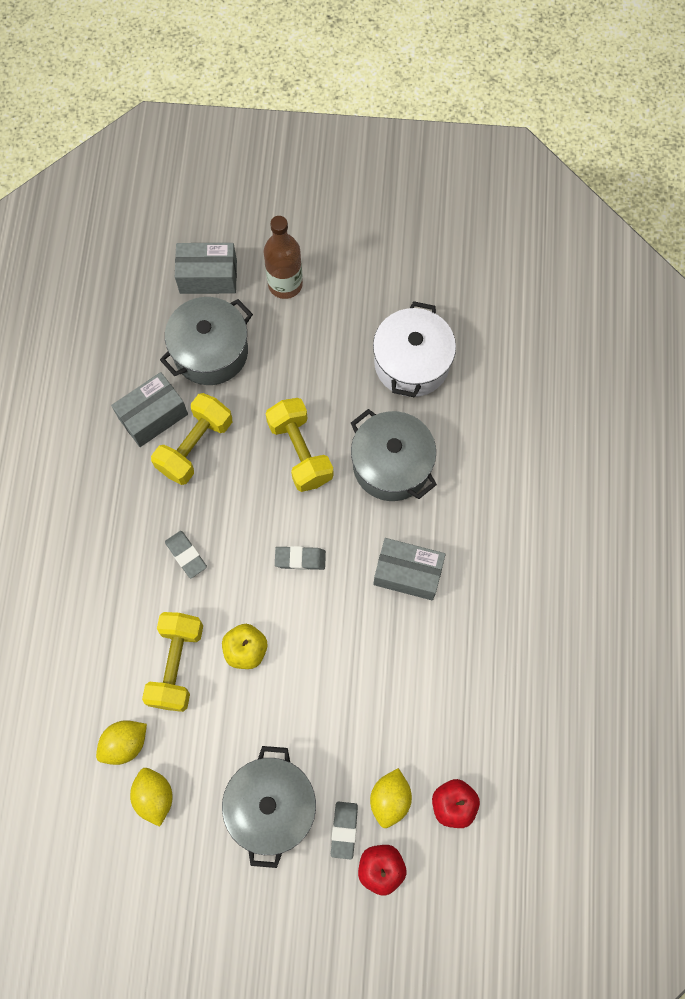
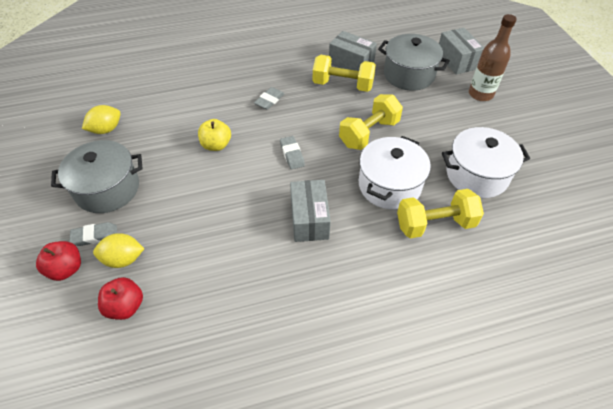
camera: 70 degrees right, 20 degrees down
(125, 743) = (138, 108): yellow lemon -> none
(176, 665) = (195, 116): yellow dumbbell -> yellow dumbbell (435, 224)
(391, 465) = (389, 185): grey pot -> white pot

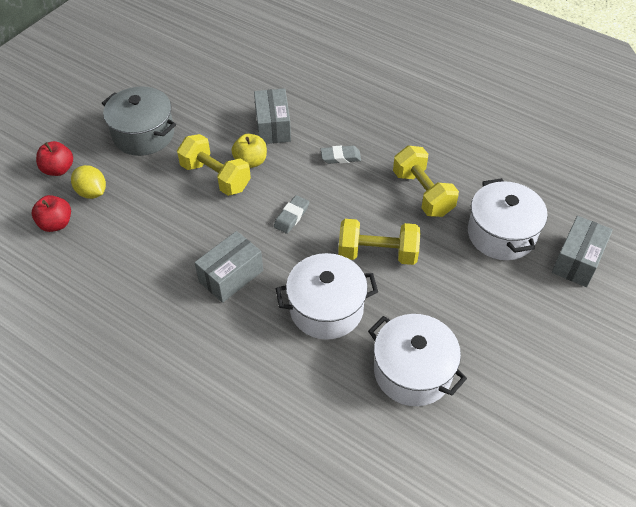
camera: 50 degrees right, 0 degrees up
(95, 236) = (97, 162): grey eraser -> none
(106, 129) = (198, 87): yellow lemon -> none
(351, 63) = (462, 179): grey box -> grey box (273, 126)
(409, 75) = (501, 234): grey pot -> white pot
(435, 224) = (312, 371): yellow dumbbell -> yellow dumbbell (215, 177)
(480, 94) = (544, 312): brown bottle -> none

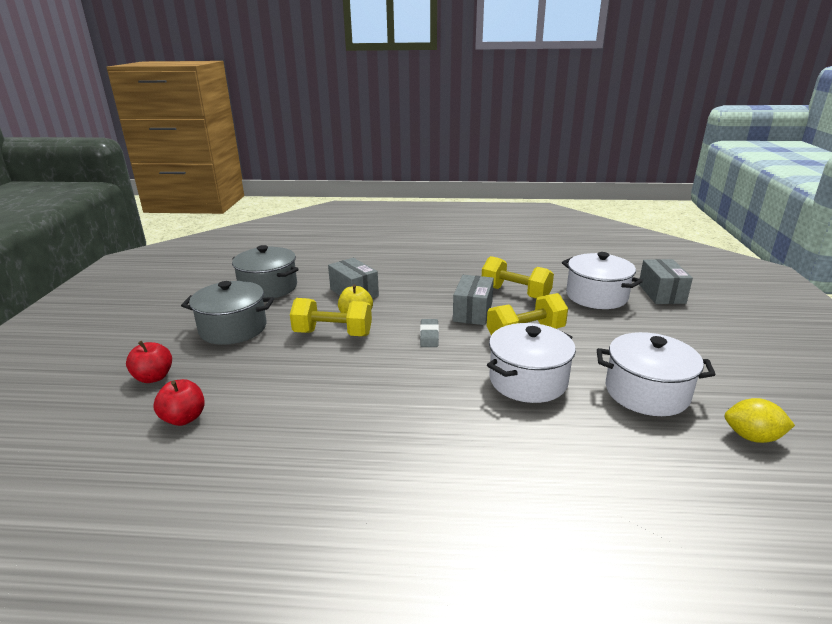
camera: 30 degrees left, 25 degrees down
(92, 192) = (209, 381): yellow lemon -> yellow lemon (752, 437)
(205, 87) = (268, 288): none -> grey pot
(231, 276) = (417, 390): grey box -> grey box (473, 312)
(340, 157) = (429, 293): grey eraser -> none

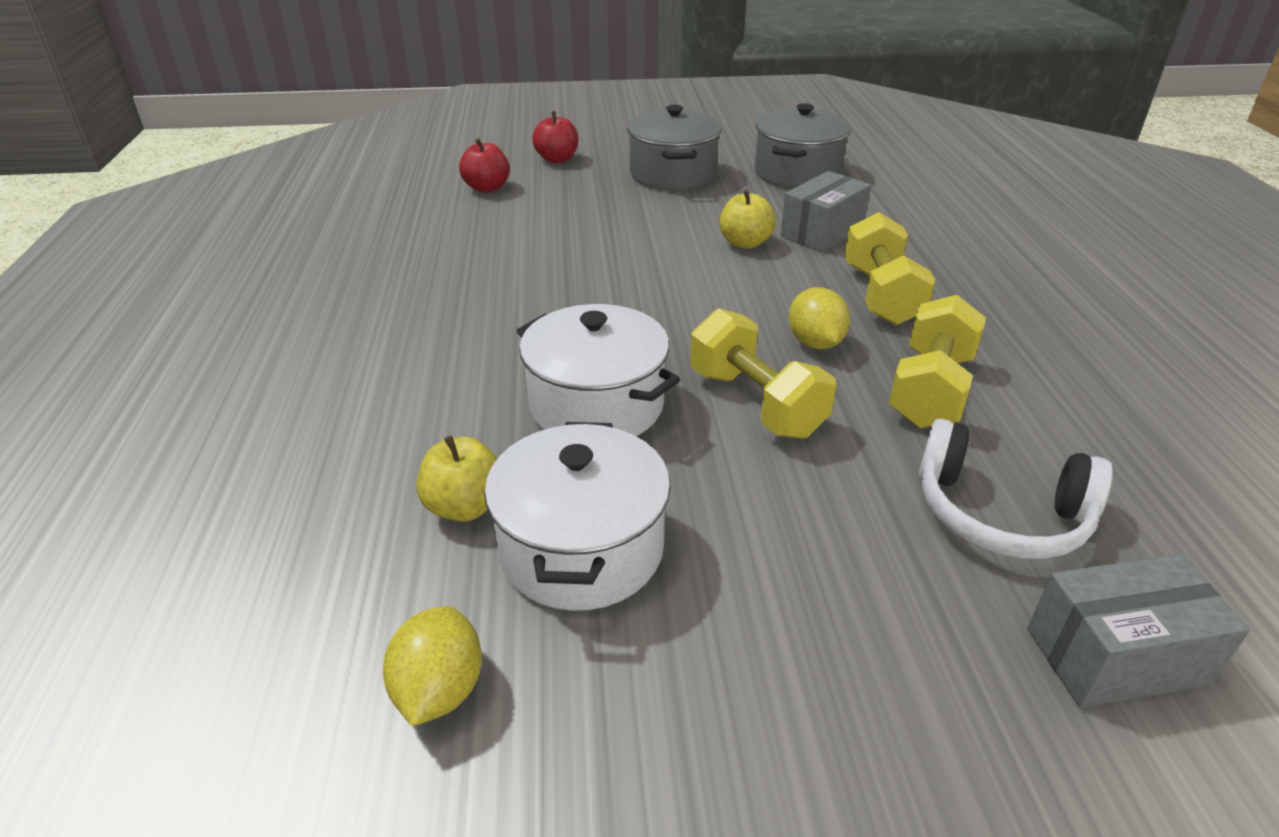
camera: 80 degrees right, 10 degrees up
(333, 334) = (685, 234): yellow dumbbell -> yellow dumbbell (881, 295)
(429, 336) = (708, 307): grey eraser -> none
(473, 312) = (815, 343): grey box -> yellow lemon
(596, 296) = (999, 514): white pot -> white headphones
(625, 430) = (465, 506): none -> yellow apple

